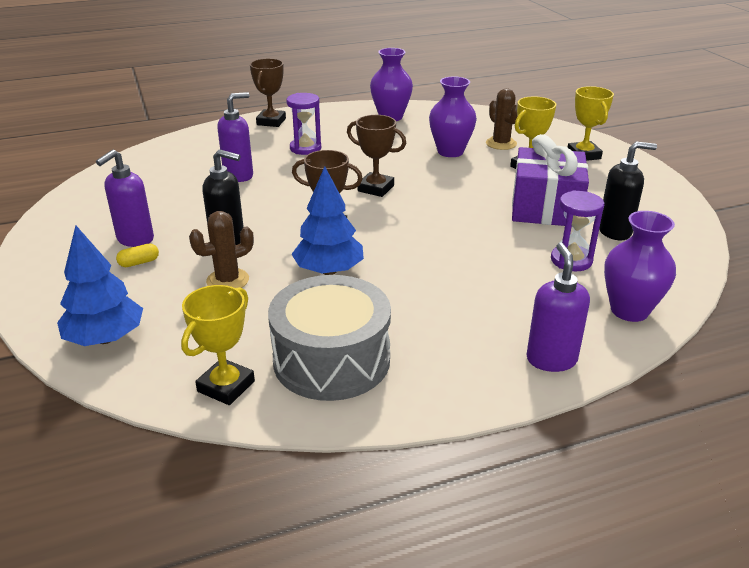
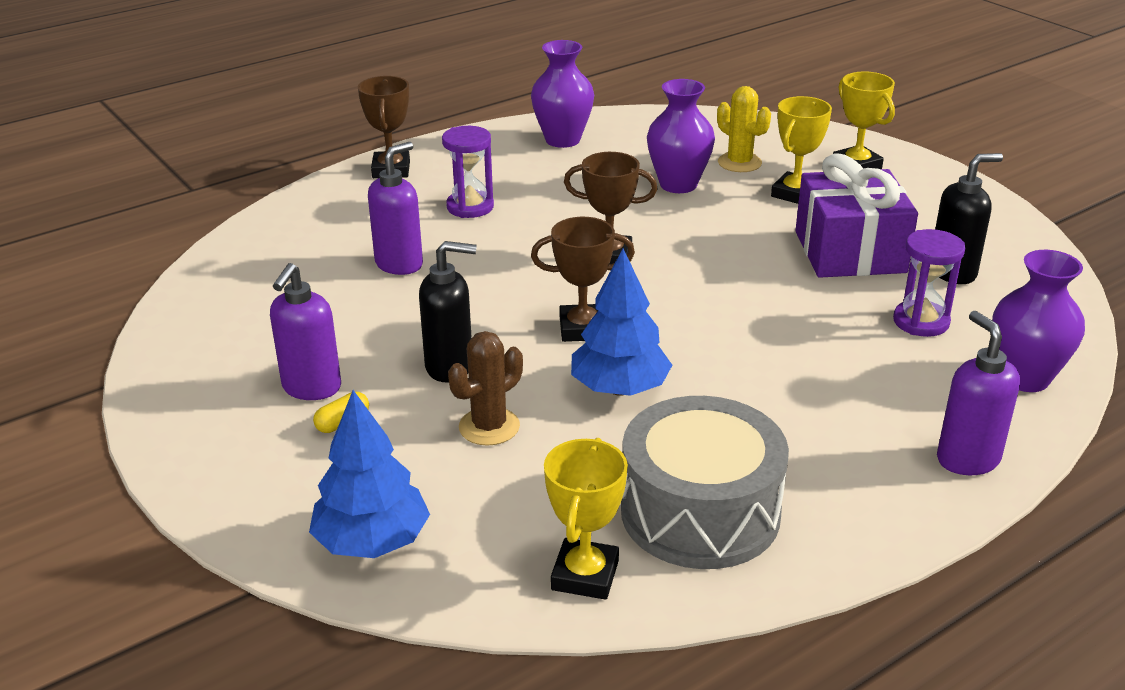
camera: 15 degrees left, 0 degrees up
(501, 143) = (739, 163): brown cactus -> yellow cactus

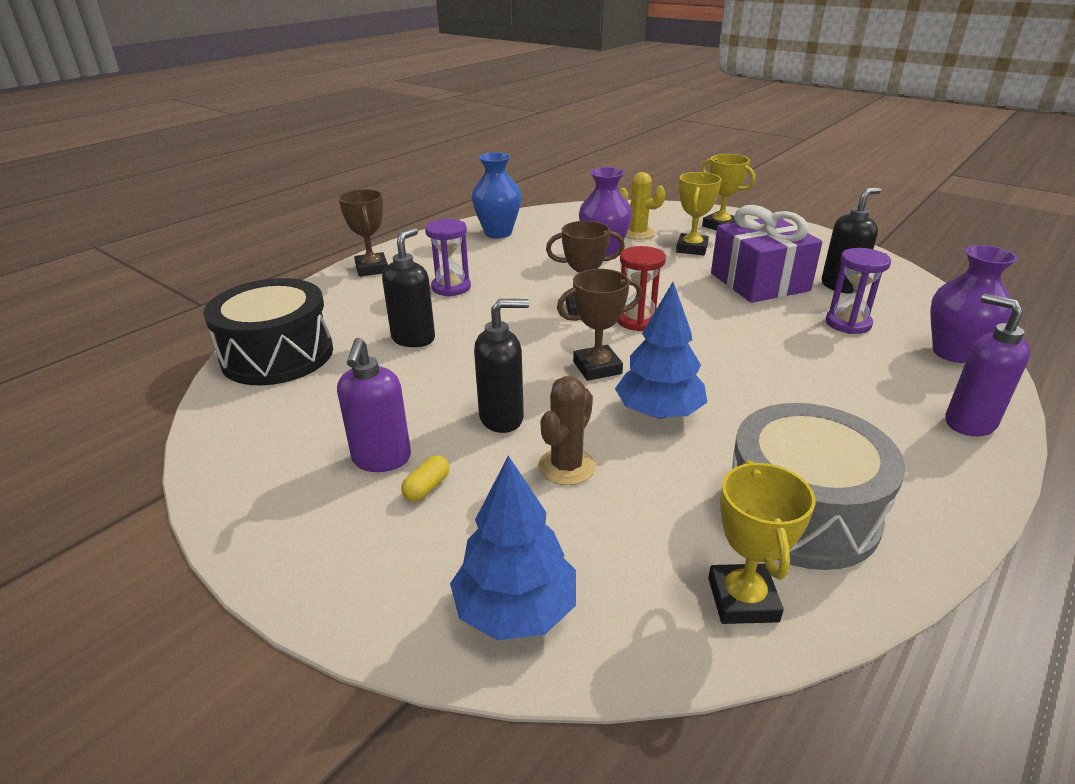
camera: 15 degrees left, 0 degrees up
(251, 261) = (277, 355): none -> black drum
(399, 264) = (413, 339): purple soap dispenser -> black soap dispenser
(562, 140) = (498, 233): purple vase -> blue vase
(664, 280) = (637, 320): none -> red hourglass

